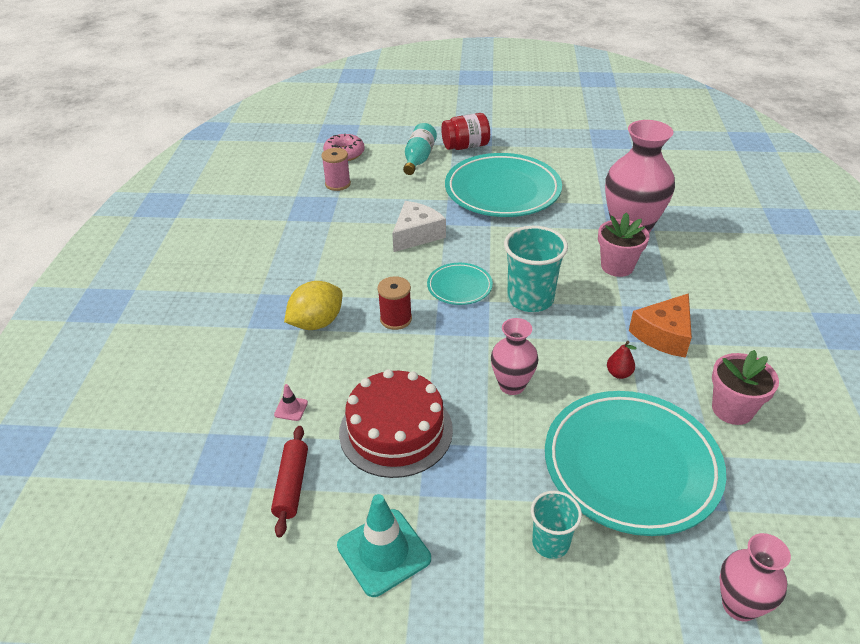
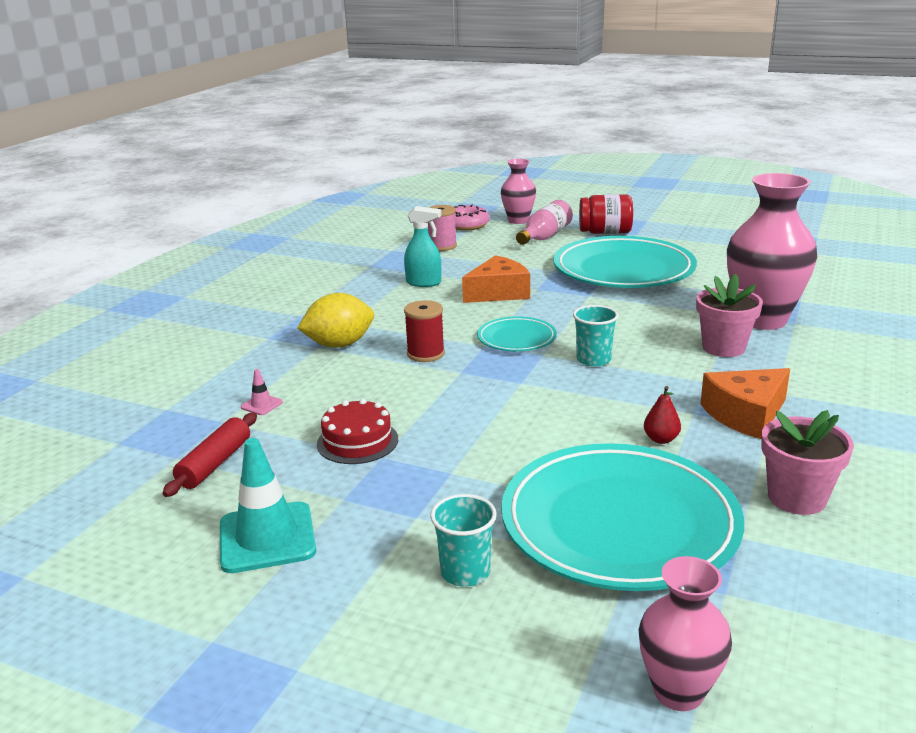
camera: 20 degrees right, 15 degrees down
(347, 233) = (424, 283): none -> turquoise spray bottle
(396, 431) = (357, 441): red cake -> red cake, size x0.59
(416, 235) = (498, 293): white cheese -> orange cheese
(419, 159) = (544, 236): turquoise bottle -> pink bottle
(512, 385) = (518, 427): pink vase -> pink vase (518, 220)
(530, 299) = (593, 360): turquoise cup -> turquoise cup, size x0.59

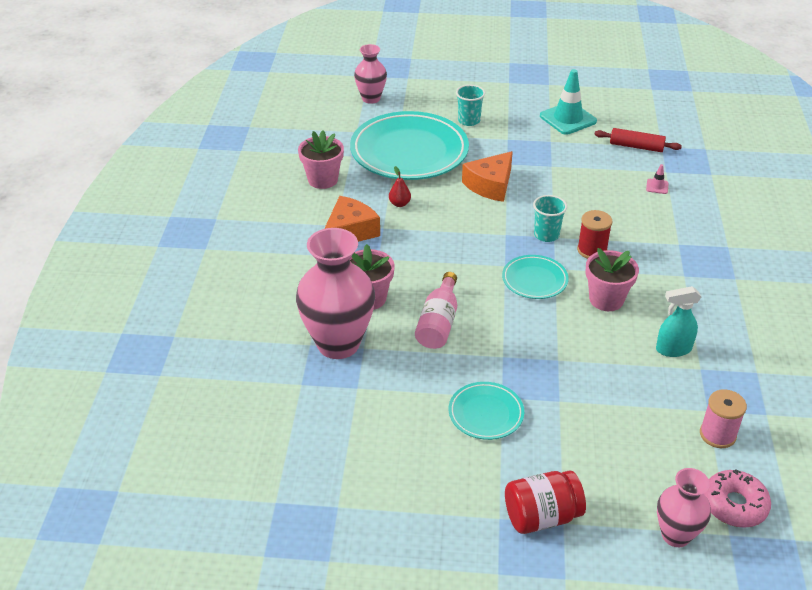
camera: 160 degrees right, 15 degrees up
(215, 463) = (636, 146): red rolling pin -> red rolling pin turned 75 degrees counterclockwise
(339, 345) = (665, 248): yellow lemon -> none
(357, 441) = (573, 172): red cake -> none
(452, 316) = (606, 299): none -> pink flower pot
(498, 293) = (590, 345): orange cheese -> orange cheese (490, 185)
(544, 236) = (612, 487): pink bottle -> pink bottle (438, 323)
(593, 360) = (464, 266): turquoise cup -> turquoise cup (546, 235)
(623, 270) = (486, 413): turquoise plate -> turquoise plate, size x0.48

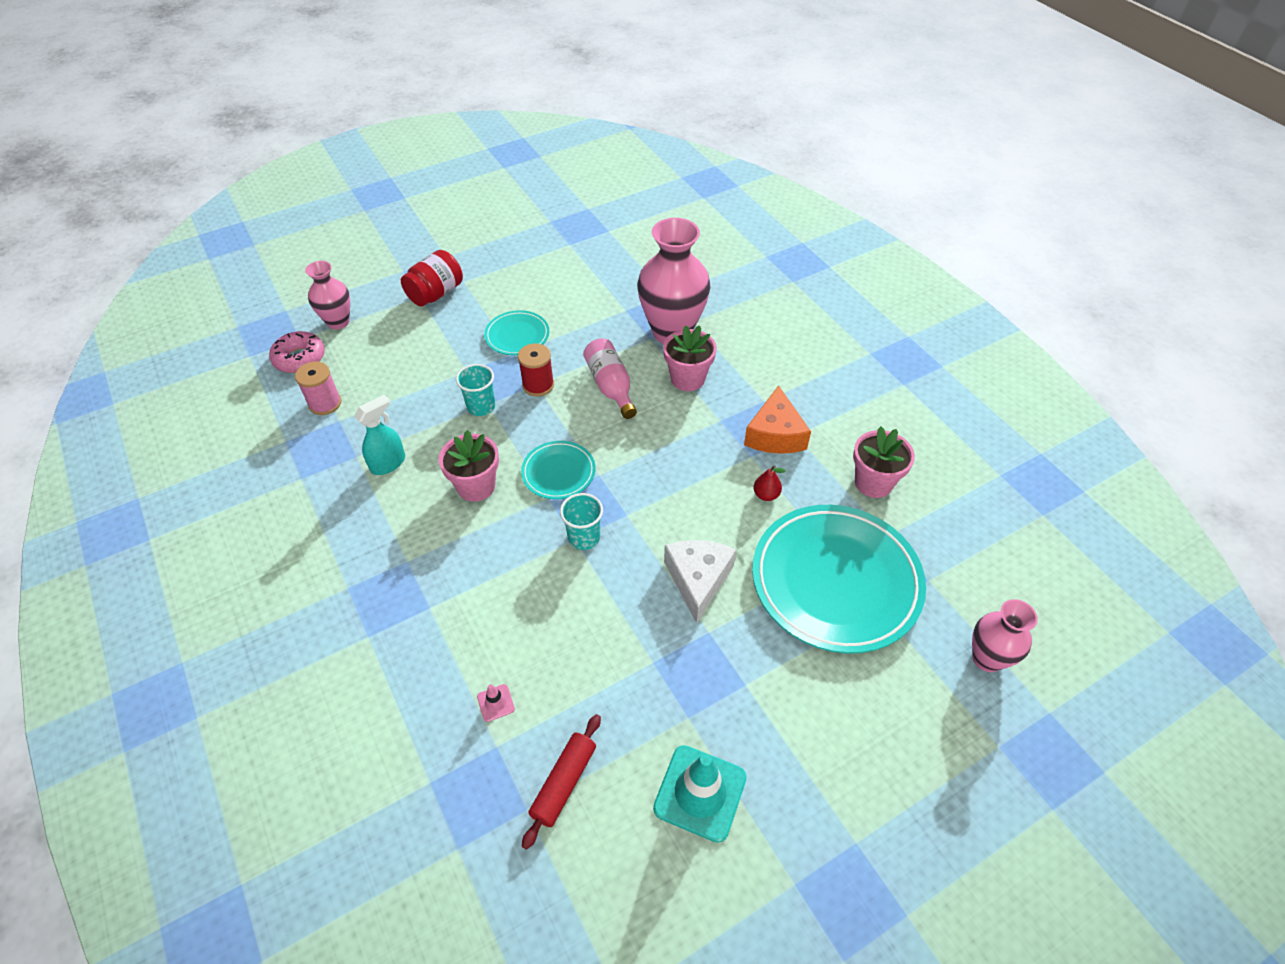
camera: 145 degrees right, 10 degrees up
(469, 120) = (825, 693): turquoise cup -> turquoise cup (481, 406)
(490, 185) = (698, 580): orange cheese -> white cheese
(592, 250) = (523, 542): red spool -> red spool (538, 385)
(636, 146) = (564, 783): red rolling pin -> red rolling pin turned 45 degrees counterclockwise

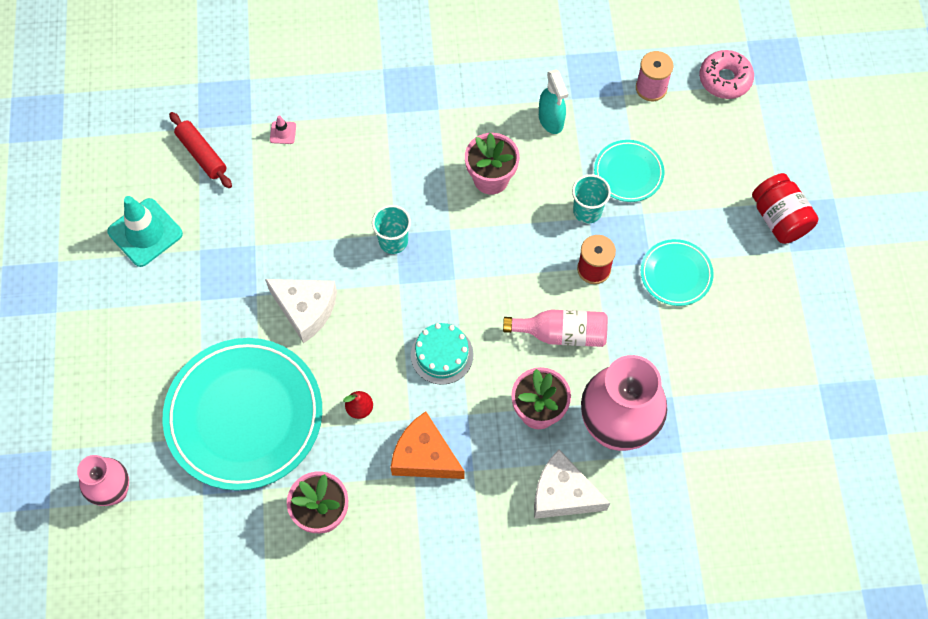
camera: 115 degrees right, 15 degrees up
(338, 322) = (768, 121): pink vase -> none
(558, 472) = (473, 247): turquoise plate -> turquoise plate (628, 173)
(678, 456) = (442, 354): none -> turquoise cake
(744, 344) = (563, 494): none -> white cheese

